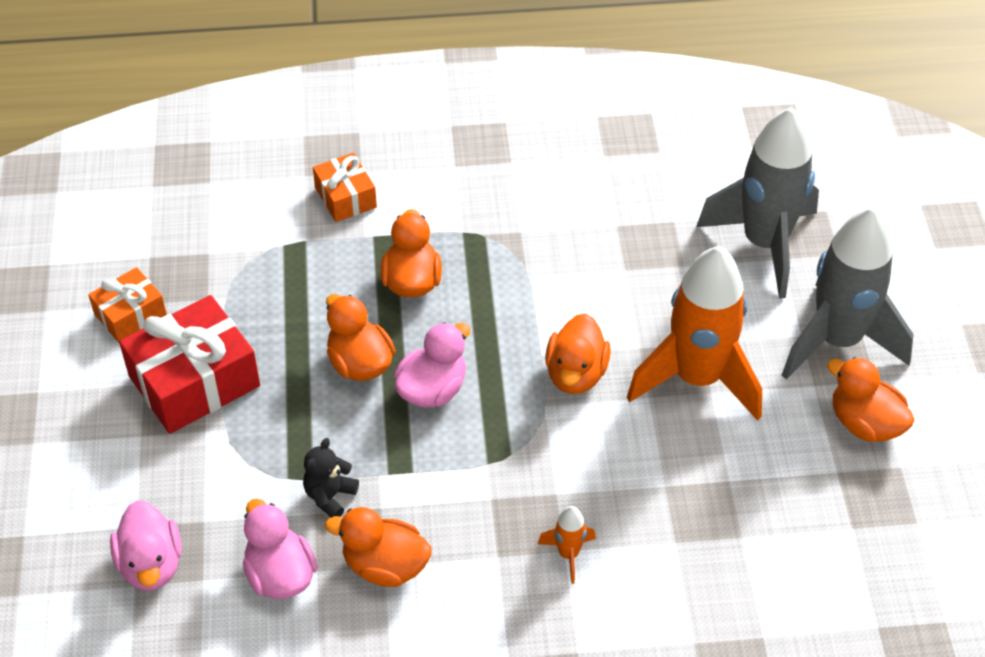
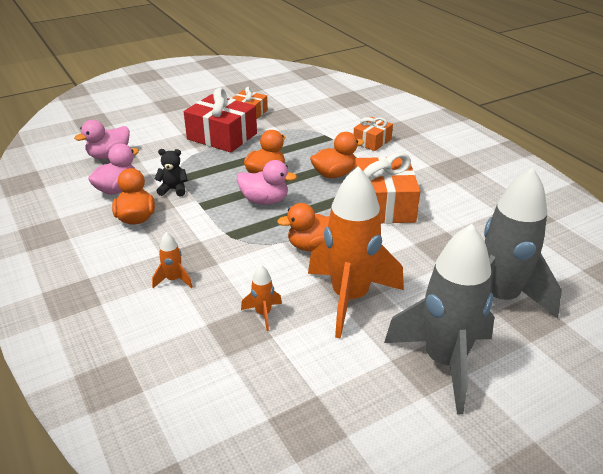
camera: 65 degrees right, 15 degrees down
(523, 261) = (383, 205): none -> orange gift
(685, 476) = (263, 314): none -> orange rocket
(864, 423) = (375, 400): orange duck -> none

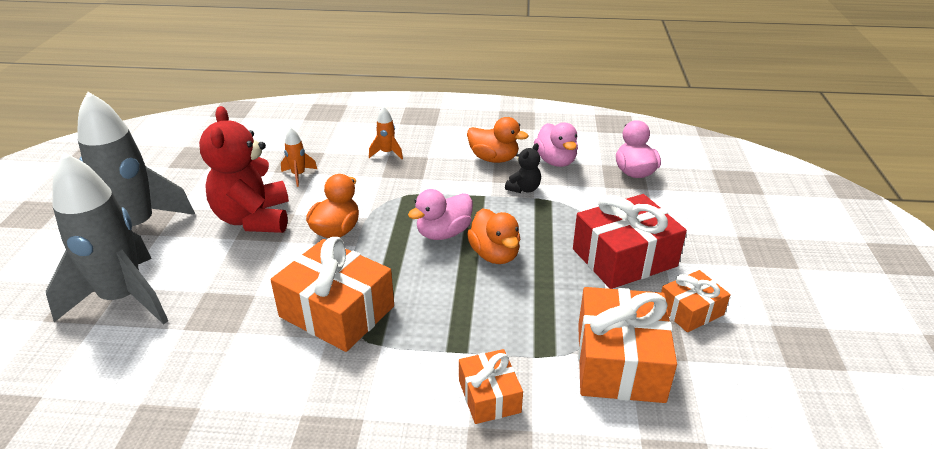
camera: 125 degrees right, 0 degrees up
(308, 120) = (620, 362): none -> orange gift
(334, 174) = (440, 307): orange duck -> none
(350, 298) = (254, 219): orange rocket -> red teddy bear

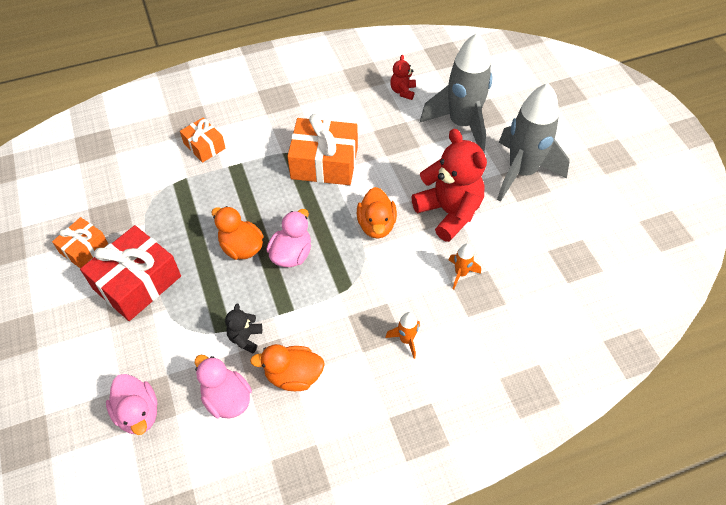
camera: 155 degrees right, 20 degrees up
(133, 376) = (403, 91): none -> red teddy bear
(620, 362) = (131, 192): orange gift -> none

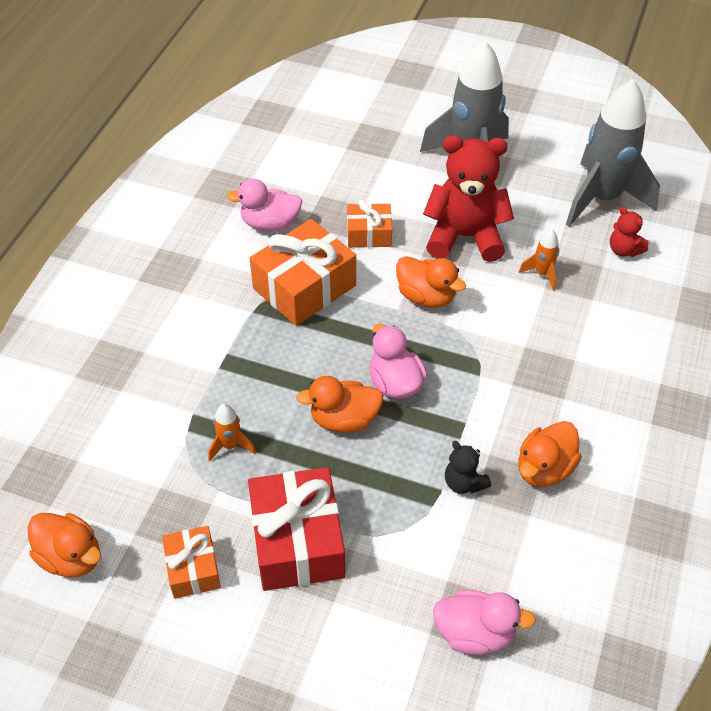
camera: 50 degrees left, 5 degrees down
(54, 193) = (71, 557): none -> orange duck
(204, 146) = (165, 371): orange gift -> orange gift (369, 234)
(227, 399) = (524, 541): pink duck -> pink duck (270, 224)
(403, 91) = (279, 172): red teddy bear -> red teddy bear (624, 250)
(406, 340) = (579, 358): orange rocket -> orange rocket (230, 445)
(462, 124) = (370, 161): grey rocket -> grey rocket (602, 199)

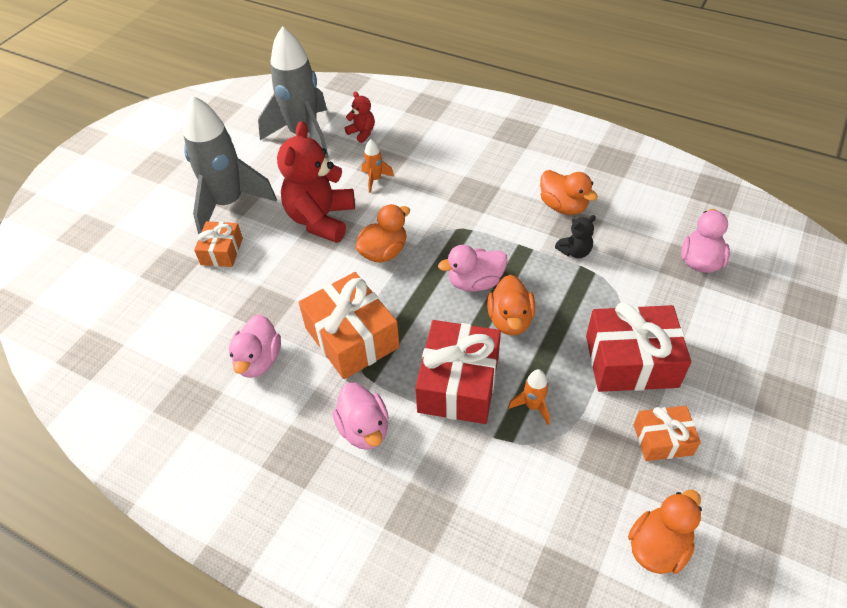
camera: 80 degrees left, 0 degrees up
(198, 311) = (364, 429): none -> pink duck
(254, 379) = (458, 383): none -> red gift
(369, 234) = (297, 283): orange gift -> orange gift (221, 251)
(624, 250) = (362, 133): red teddy bear -> red teddy bear turned 105 degrees counterclockwise

